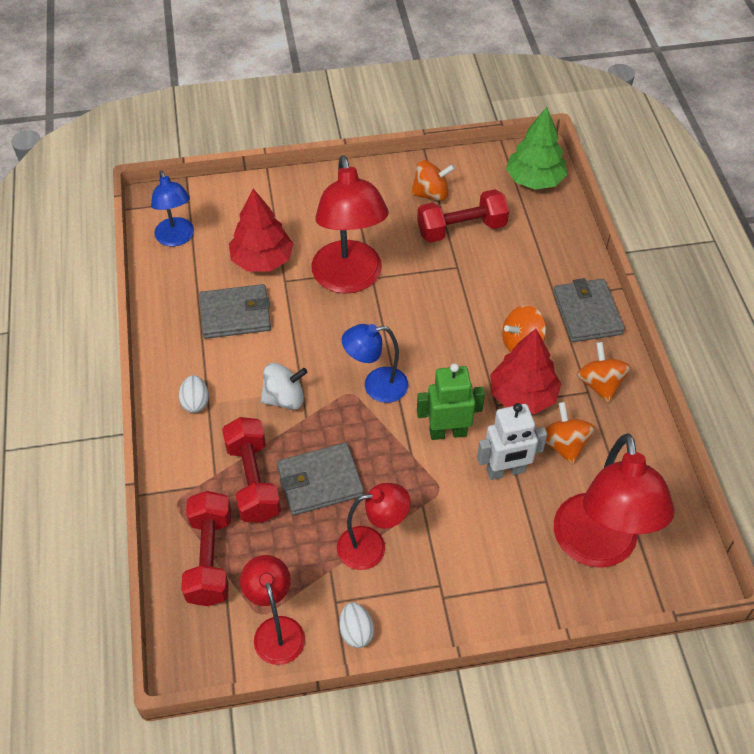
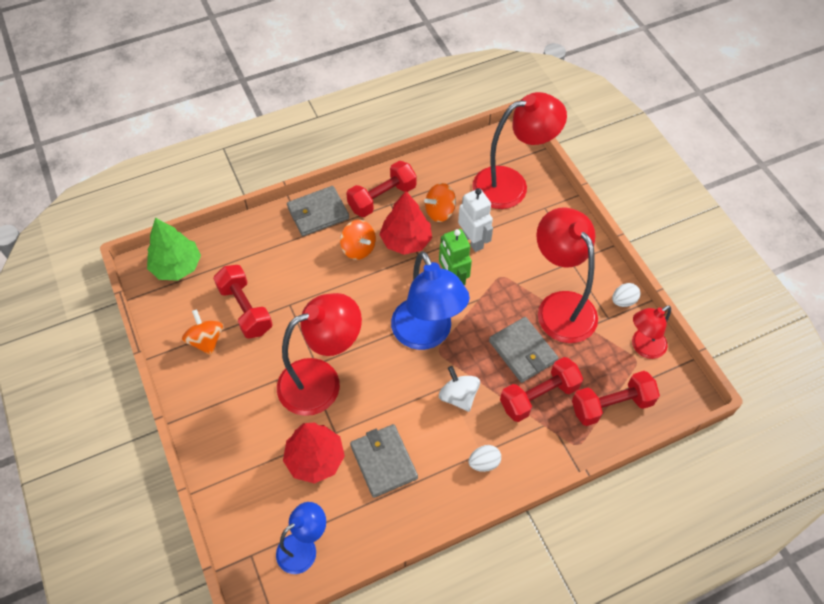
camera: 105 degrees left, 5 degrees up
(372, 546) = (560, 306): red lamp -> red lamp, size x1.74
(376, 386) = (426, 335): blue lamp -> blue lamp, size x1.74
(600, 384) = (382, 198): orange spinning top -> red dumbbell

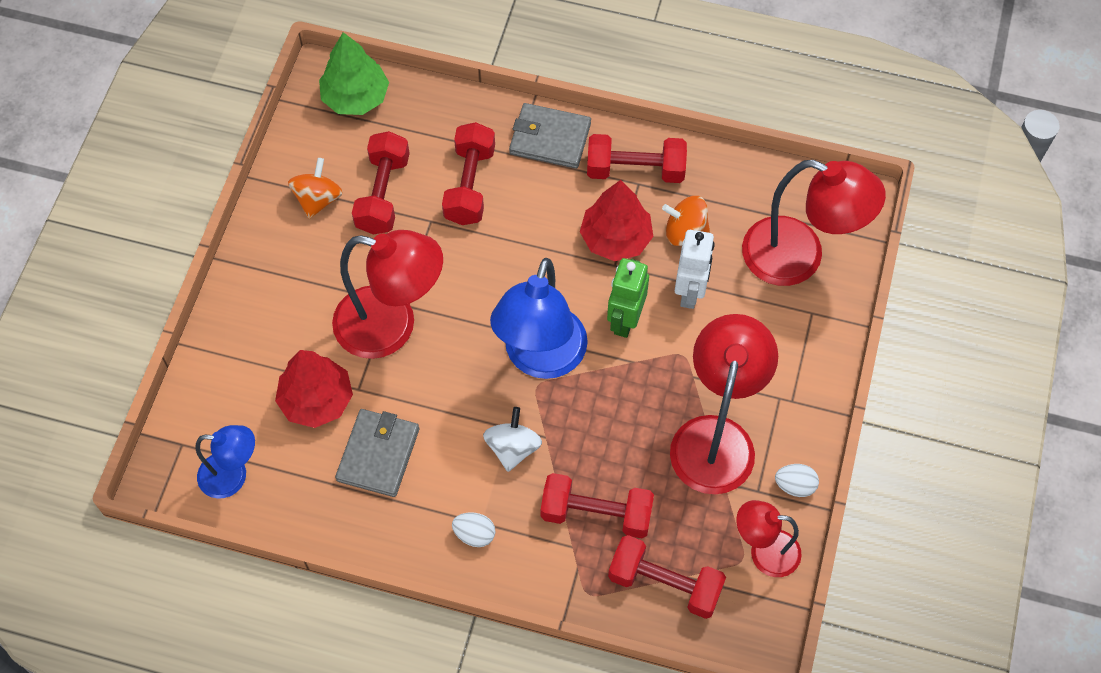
camera: 40 degrees right, 5 degrees up
(294, 269) = (469, 185): none -> red dumbbell
(358, 248) = (556, 210): orange spinning top -> none
(523, 351) = (626, 453): grey wallet -> none

